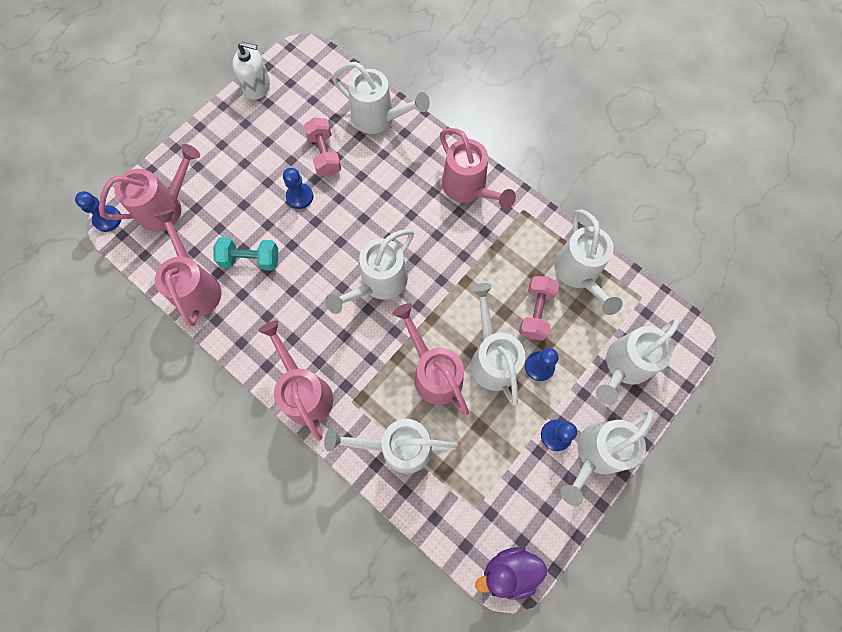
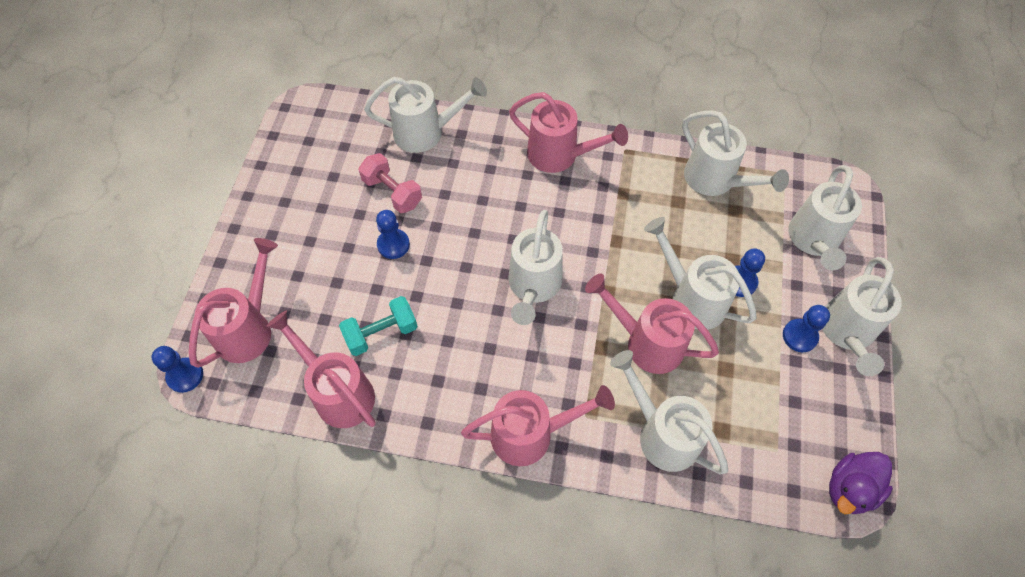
camera: 30 degrees left, 10 degrees down
(257, 86) = (274, 160): white soap dispenser -> none
(305, 392) = (531, 434): pink watering can -> pink watering can turned 135 degrees clockwise
(398, 446) = (662, 433): white watering can -> white watering can turned 75 degrees clockwise
(536, 312) = (702, 235): pink dumbbell -> none

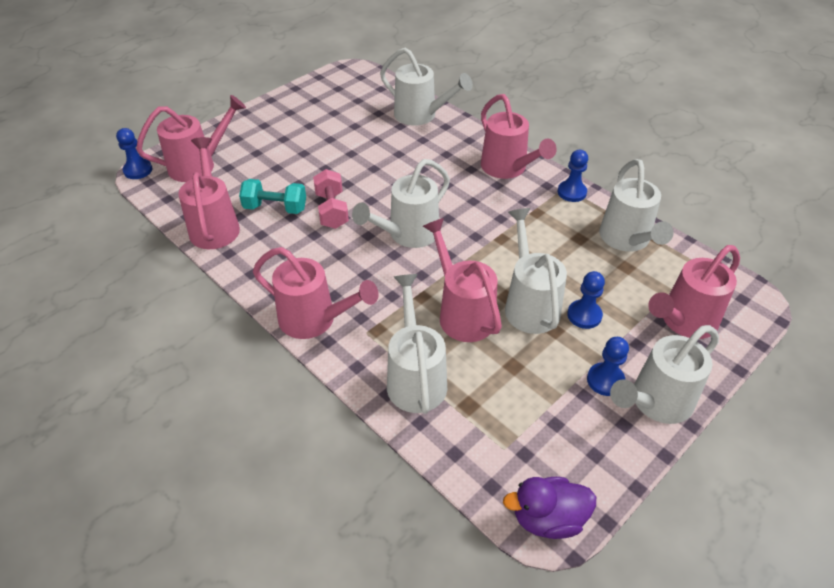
camera: 35 degrees right, 15 degrees down
(392, 192) = (364, 137): pink dumbbell -> pink dumbbell (332, 210)
(393, 244) = (334, 165): blue pawn -> blue pawn (571, 192)
(813, 240) = (684, 321): white watering can -> pink watering can

